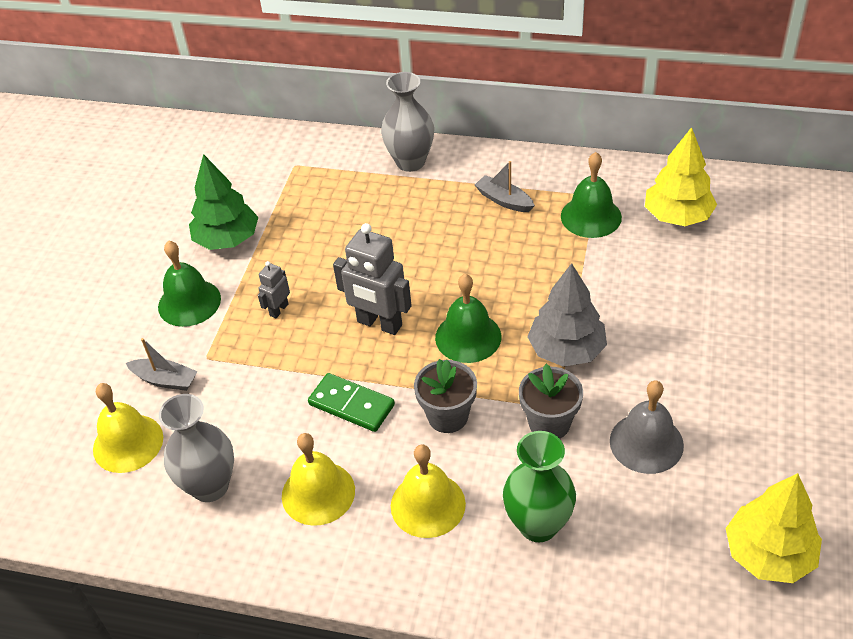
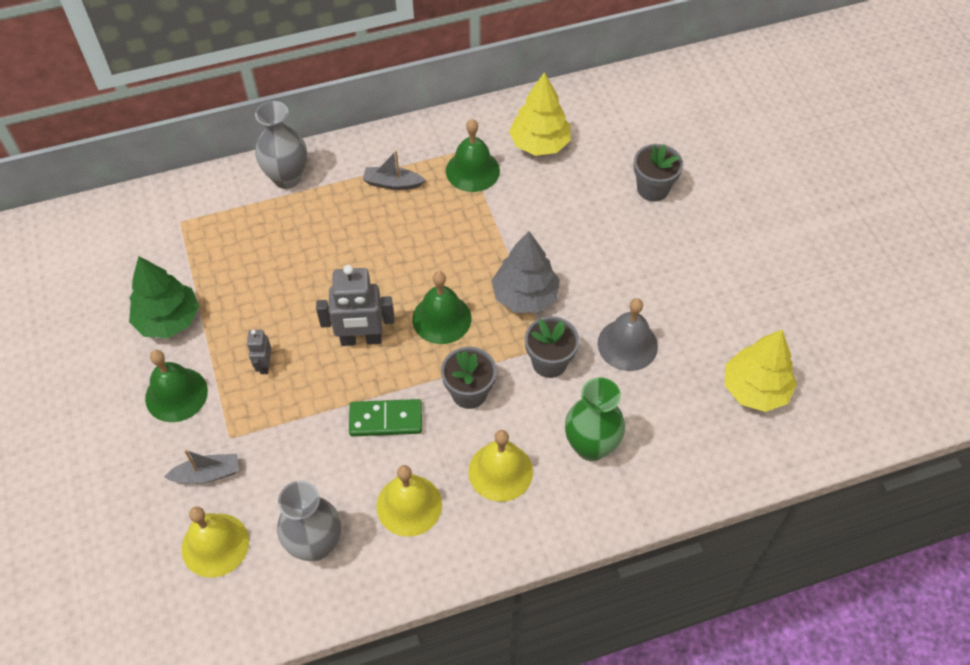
camera: 35 degrees left, 10 degrees up
(777, 302) = (652, 189): none -> grey flower pot

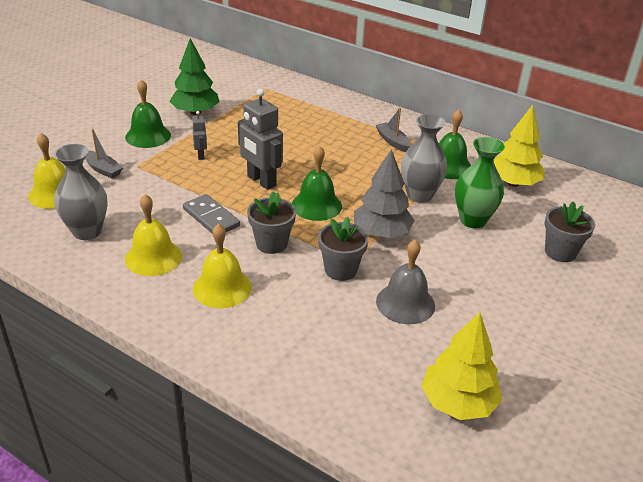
camera: 50 degrees right, 20 degrees down
(264, 365) = (201, 155): grey robot -> grey robot turned 120 degrees clockwise
(287, 178) = (342, 106): grey vase -> grey vase (419, 195)
(386, 420) = (211, 217): green domino -> grey domino
(590, 446) = (292, 325): green vase -> green vase (473, 220)

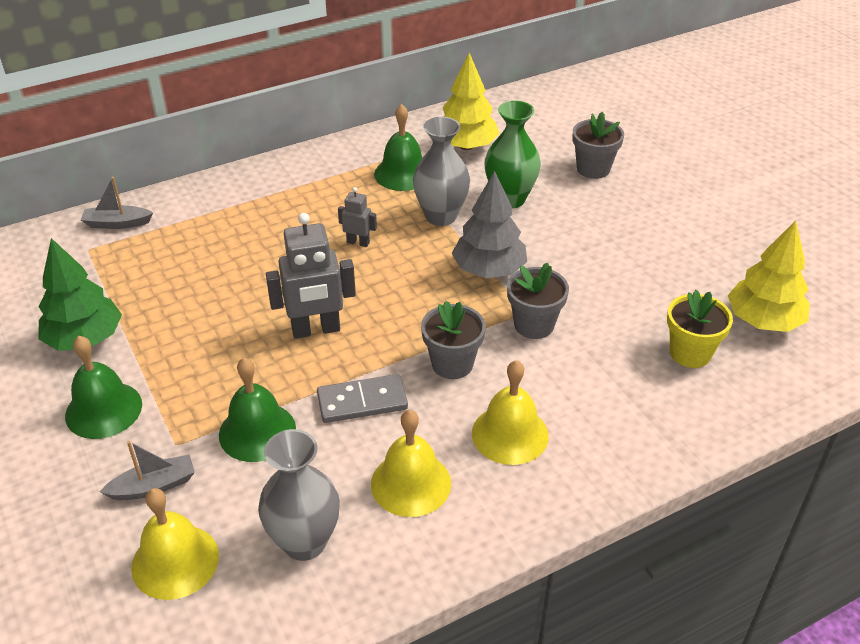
camera: 60 degrees left, 5 degrees up
(201, 155) = (207, 368): grey robot -> grey robot (358, 242)
(316, 205) = (403, 300): green bell -> green bell (257, 431)
(377, 362) = (690, 353): none -> yellow flower pot
(392, 141) = (320, 192): grey boat -> grey boat (117, 223)
(405, 303) = (613, 299): grey bell -> none

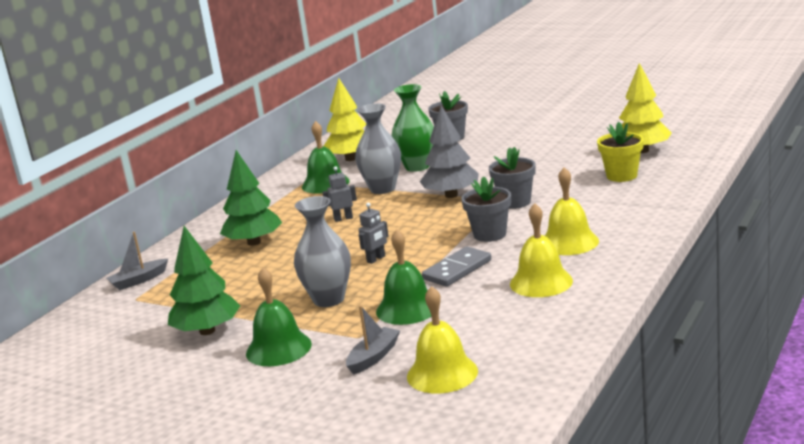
camera: 30 degrees left, 20 degrees down
(253, 228) = (254, 242): none -> green tree
(304, 542) = (513, 329): grey vase -> grey vase (328, 299)
(316, 330) = (376, 259): grey robot -> grey robot, size x0.52

